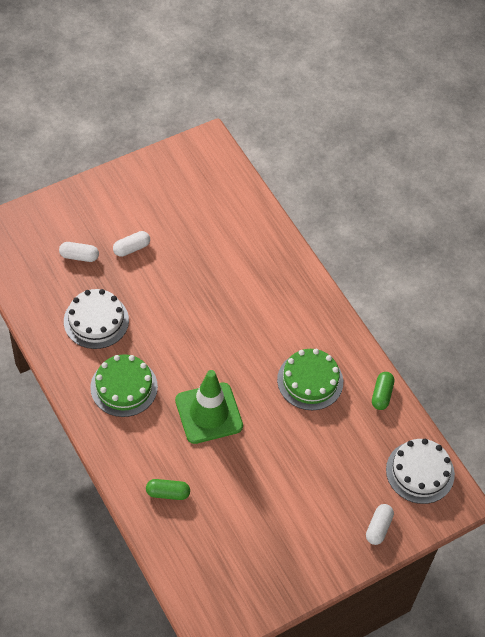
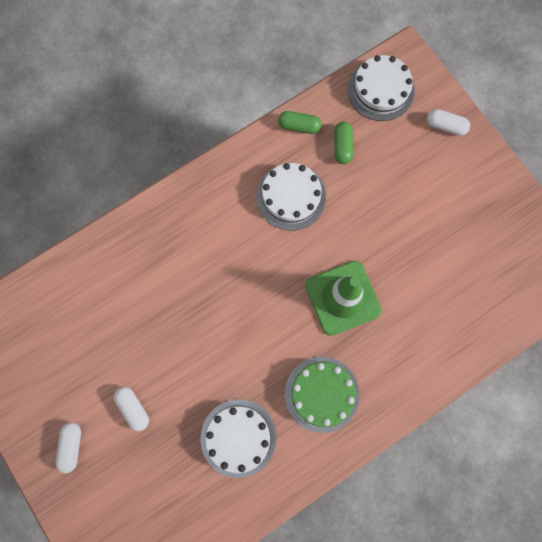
camera: 90 degrees left, 20 degrees up
(79, 256) = (149, 471): white capsule -> white capsule (71, 446)
(168, 493) = (441, 331): green capsule -> green capsule (342, 146)
(310, 381) = (291, 196): green cake -> white cake

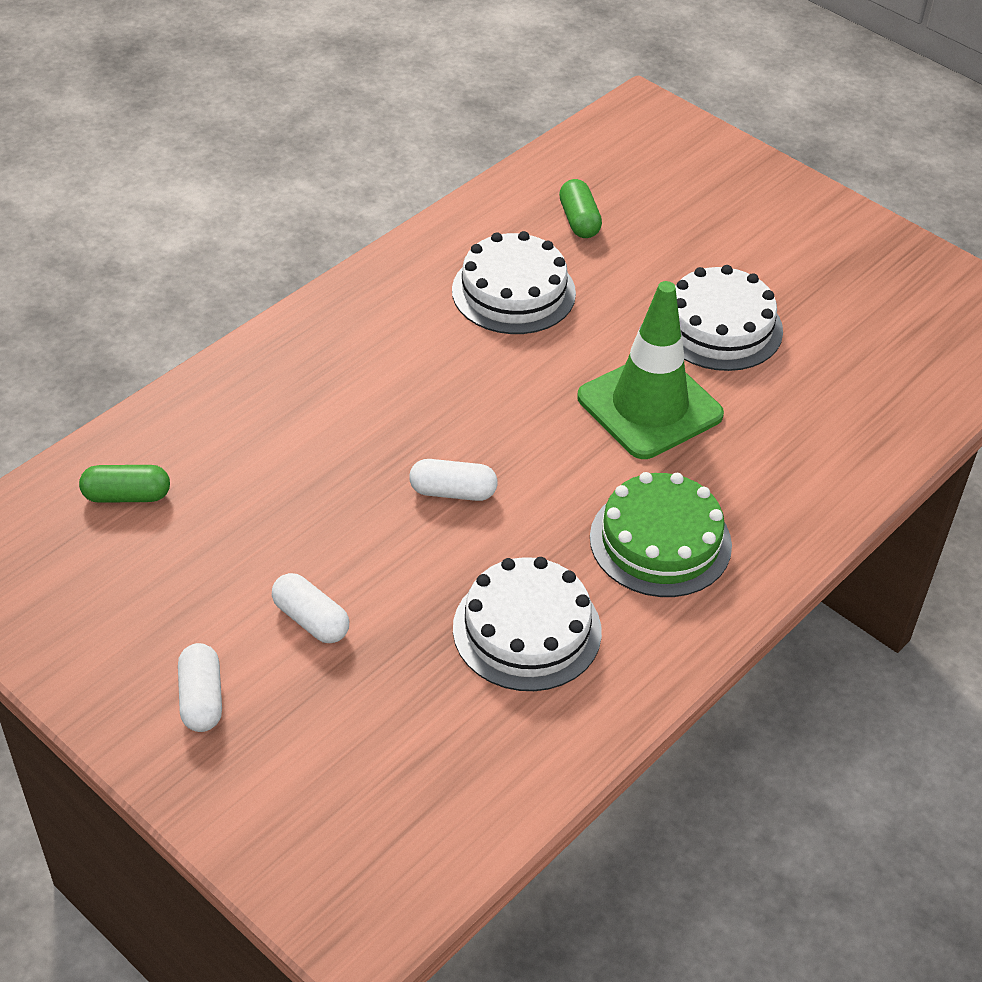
camera: 15 degrees left, 30 degrees down
(299, 126) = (498, 206): green capsule -> green capsule (127, 496)
(380, 90) = (617, 149): white cake -> white cake (719, 327)
(445, 126) = (738, 176): white capsule -> white capsule (453, 492)

